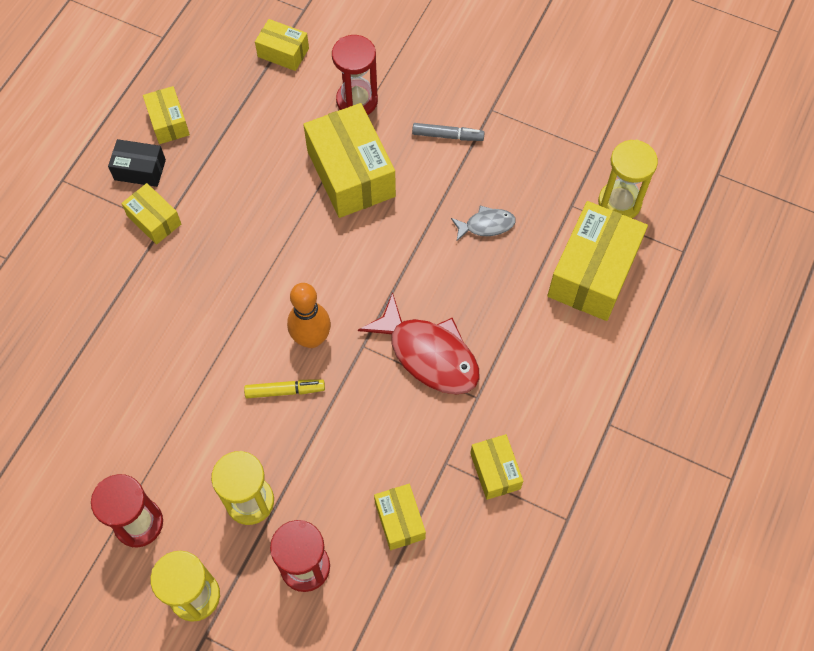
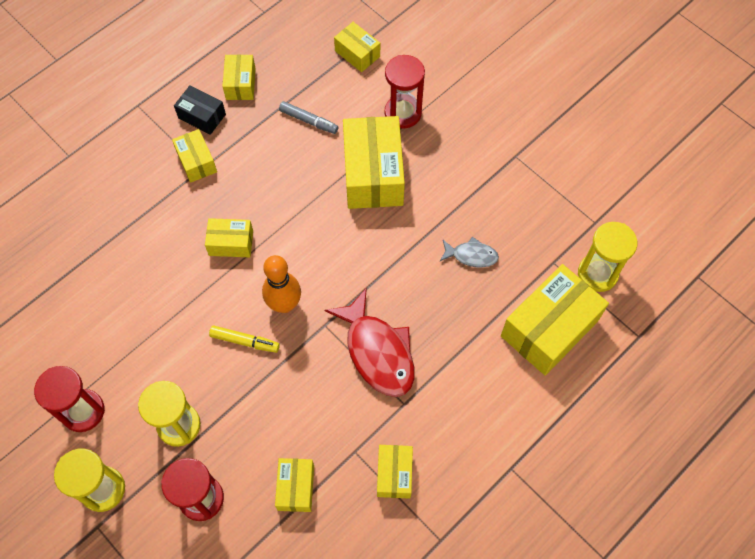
camera: 20 degrees right, 0 degrees up
(228, 294) = (231, 243): none -> yellow box
(447, 136) = (468, 167): grey marker -> grey marker (308, 121)

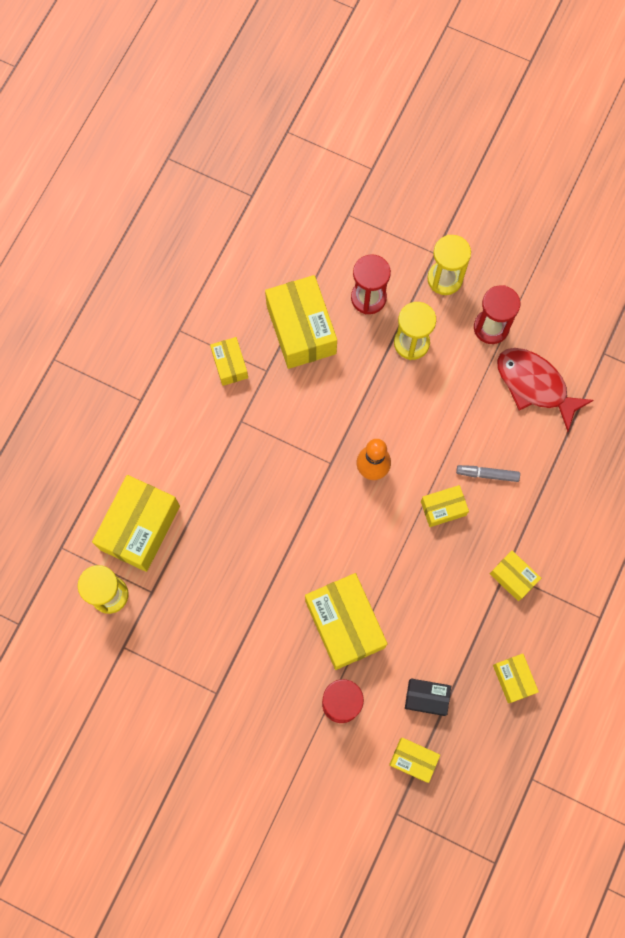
camera: 160 degrees right, 10 degrees up
(202, 116) = (532, 628): black box -> black box (426, 697)
(245, 341) = (391, 426): yellow marker -> none
(296, 487) = (301, 329): yellow box -> yellow box, size x1.90
(308, 121) = (428, 660): grey marker -> grey marker (487, 474)
(377, 352) = (278, 456): red fish -> red fish (535, 385)
(471, 255) = (227, 572): grey fish -> none

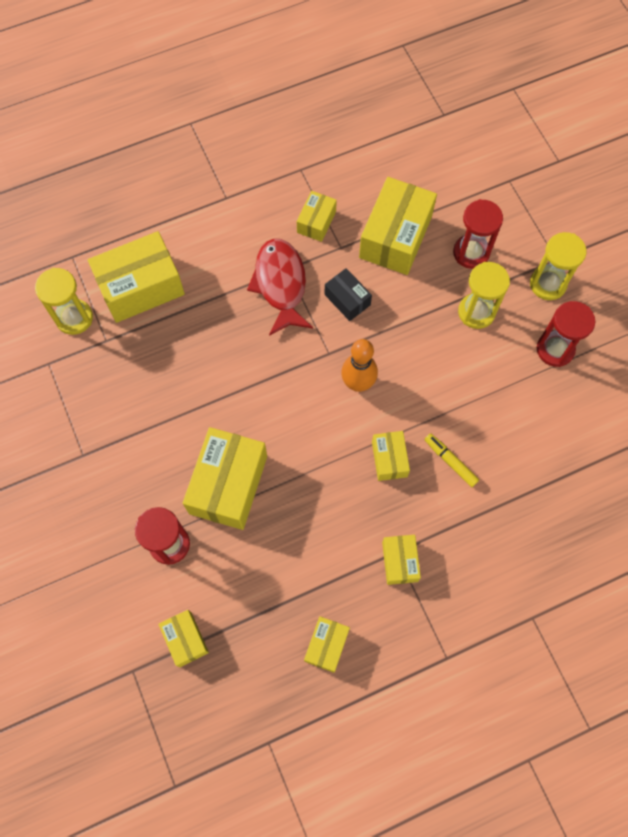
camera: 40 degrees right, 5 degrees down
(426, 697) = (241, 598): black box -> black box (347, 299)
(443, 508) = (389, 459): yellow box -> yellow box turned 60 degrees clockwise
(487, 474) = (450, 461): grey marker -> yellow marker
(535, 385) = (554, 422): red fish -> red fish (280, 284)

